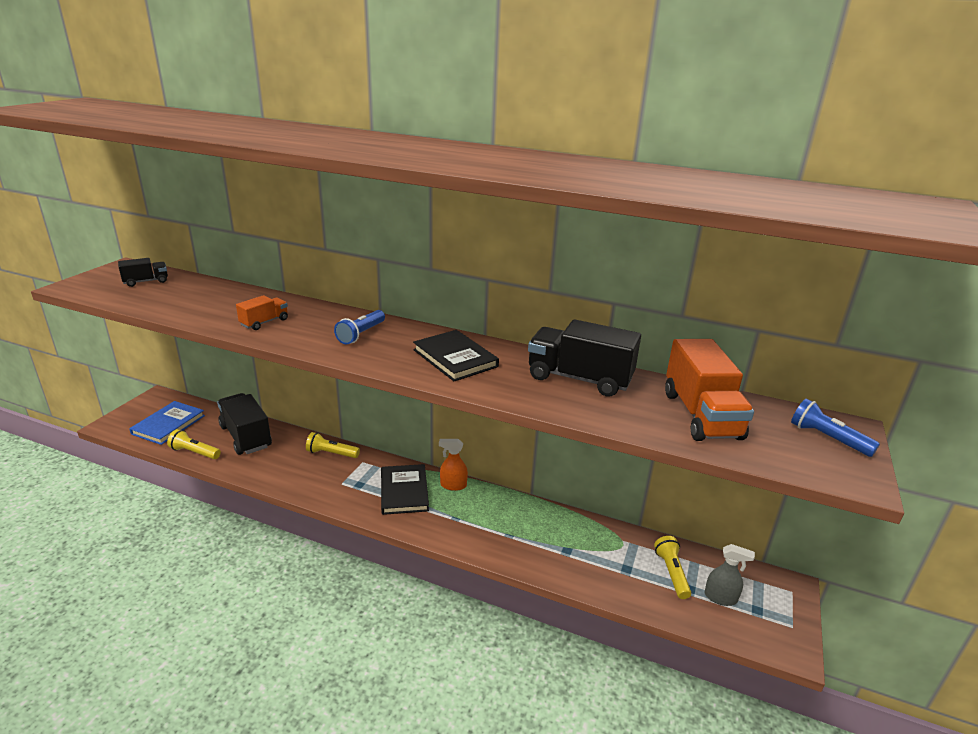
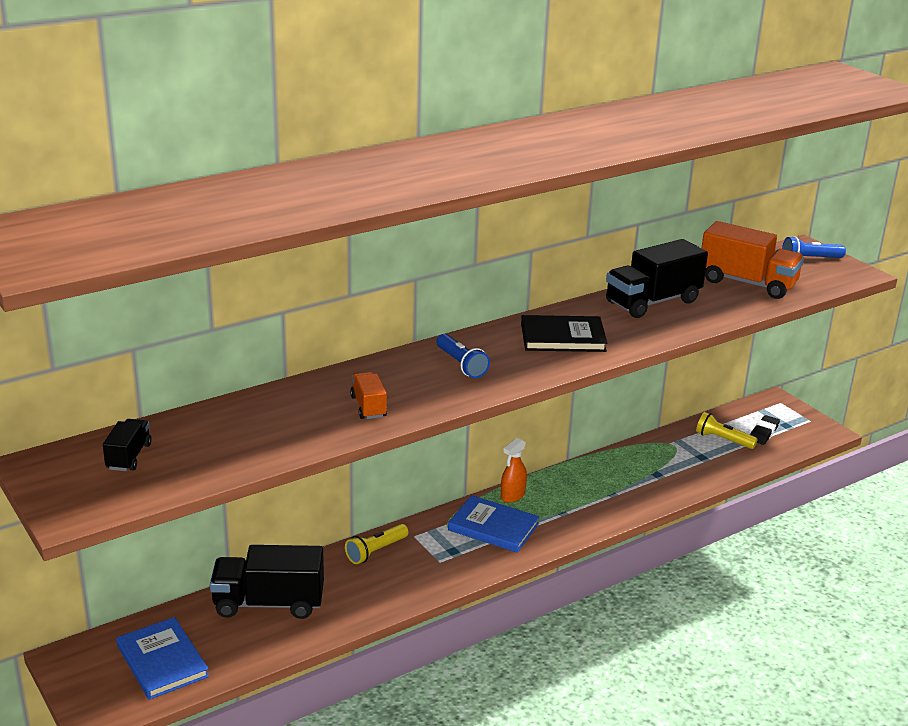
camera: 55 degrees left, 0 degrees up
(194, 452) = (260, 652): yellow flashlight -> none
(404, 491) = (493, 527): black book -> blue book
(720, 598) = (763, 433): grey spray bottle -> black eraser

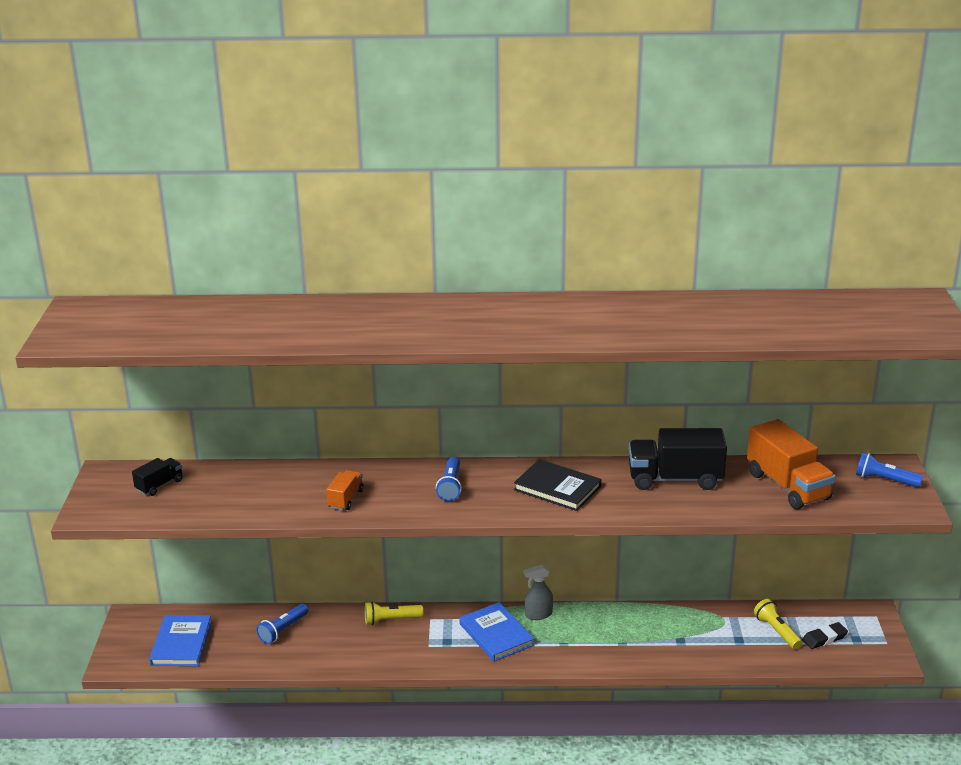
camera: 35 degrees right, 0 degrees up
(269, 603) = (283, 630): black truck -> blue flashlight
(512, 495) = (538, 614): orange spray bottle -> grey spray bottle

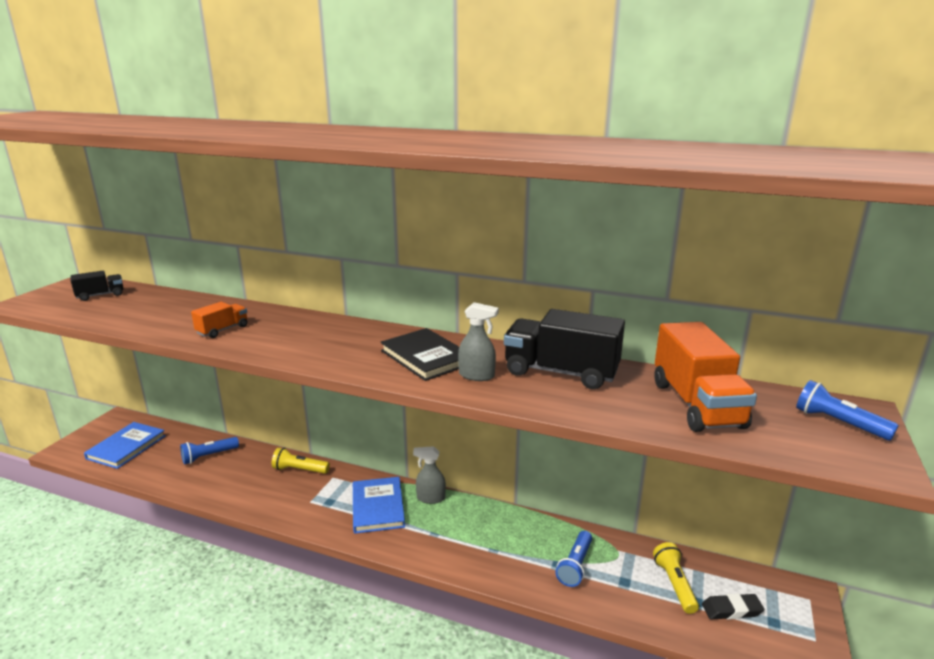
camera: 20 degrees right, 5 degrees down
(450, 487) = (325, 337): blue flashlight -> blue flashlight (575, 566)
(613, 497) = (477, 375): none -> grey spray bottle

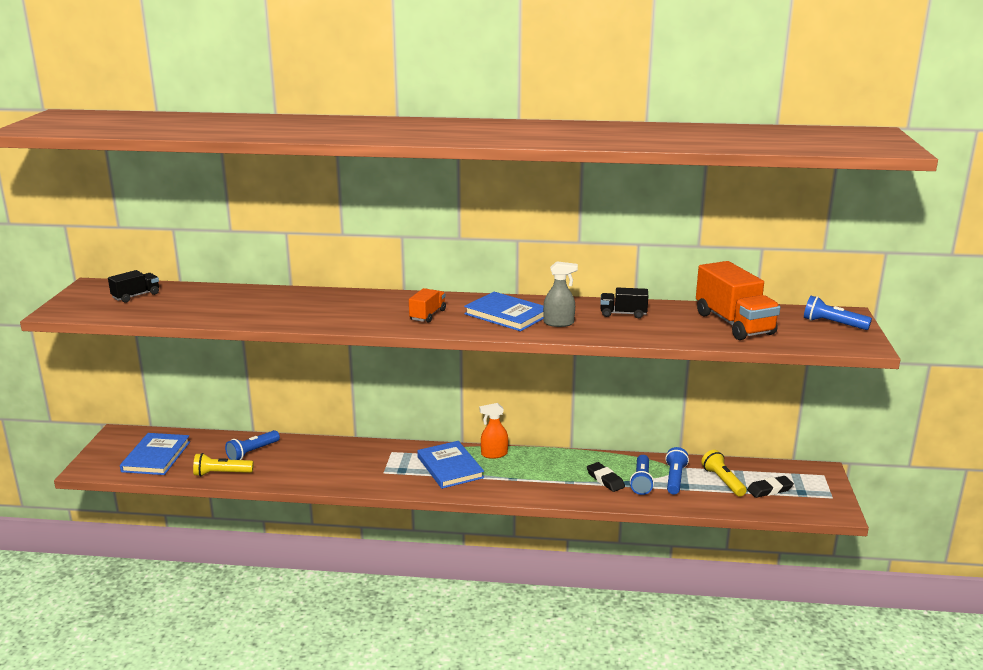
camera: 15 degrees left, 0 degrees up
(222, 330) = (302, 313): orange truck -> orange truck (427, 315)
(299, 470) = (354, 450): yellow flashlight -> yellow flashlight (221, 473)
(426, 357) = (507, 315): black book -> blue book
(430, 498) = (494, 454): grey spray bottle -> orange spray bottle
(534, 555) = (605, 480): none -> black eraser
(561, 372) = (623, 314): black truck -> black truck, size x0.51
(616, 569) = (675, 478): none -> blue flashlight

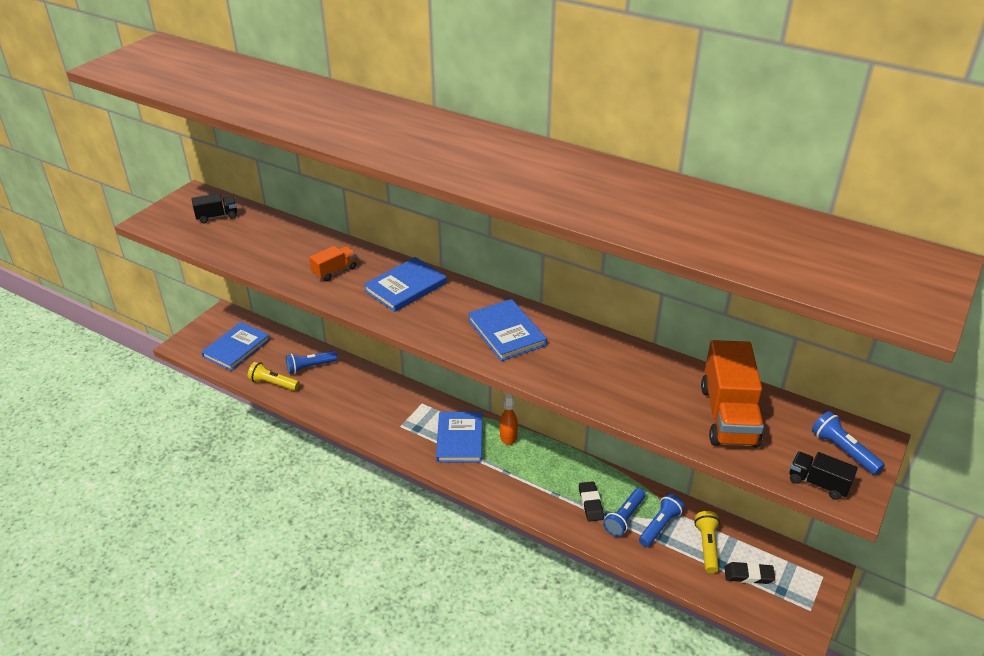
camera: 25 degrees right, 15 degrees up
(384, 306) = (405, 287): none -> blue book
(427, 315) = (434, 312): orange truck -> orange truck (335, 271)
(494, 454) = (508, 436): orange spray bottle -> orange spray bottle turned 75 degrees clockwise
(559, 323) = (547, 360): grey spray bottle -> none
(623, 314) = (622, 365): black truck -> black truck (818, 483)

